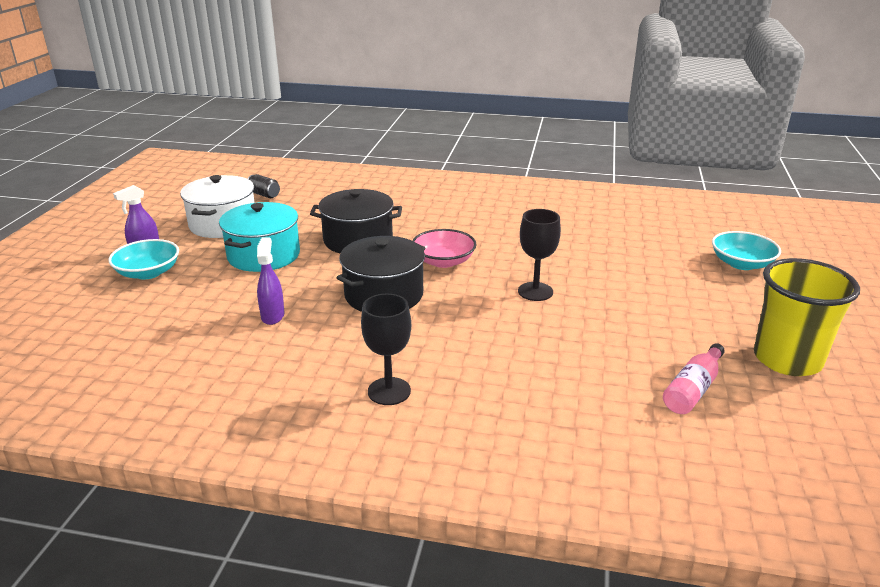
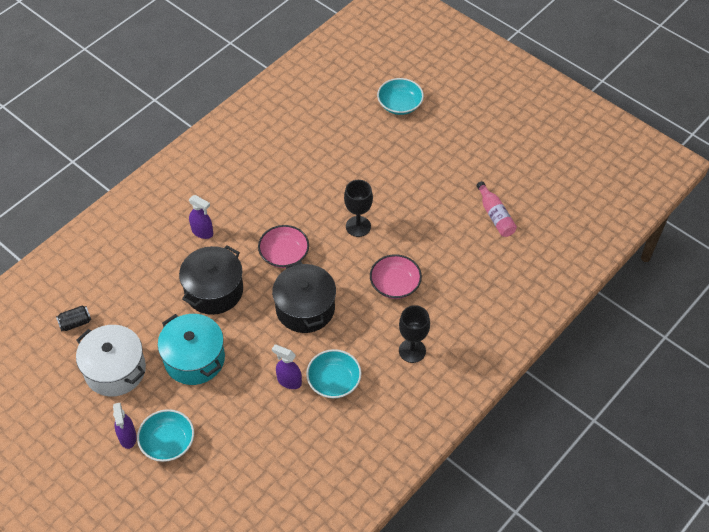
camera: 60 degrees left, 25 degrees up
(294, 346) = (334, 381): none -> turquoise bowl
(423, 215) = (202, 232): none -> purple spray bottle
(481, 343) = (395, 284): none -> pink bowl
(787, 359) = (498, 159): yellow cup -> none

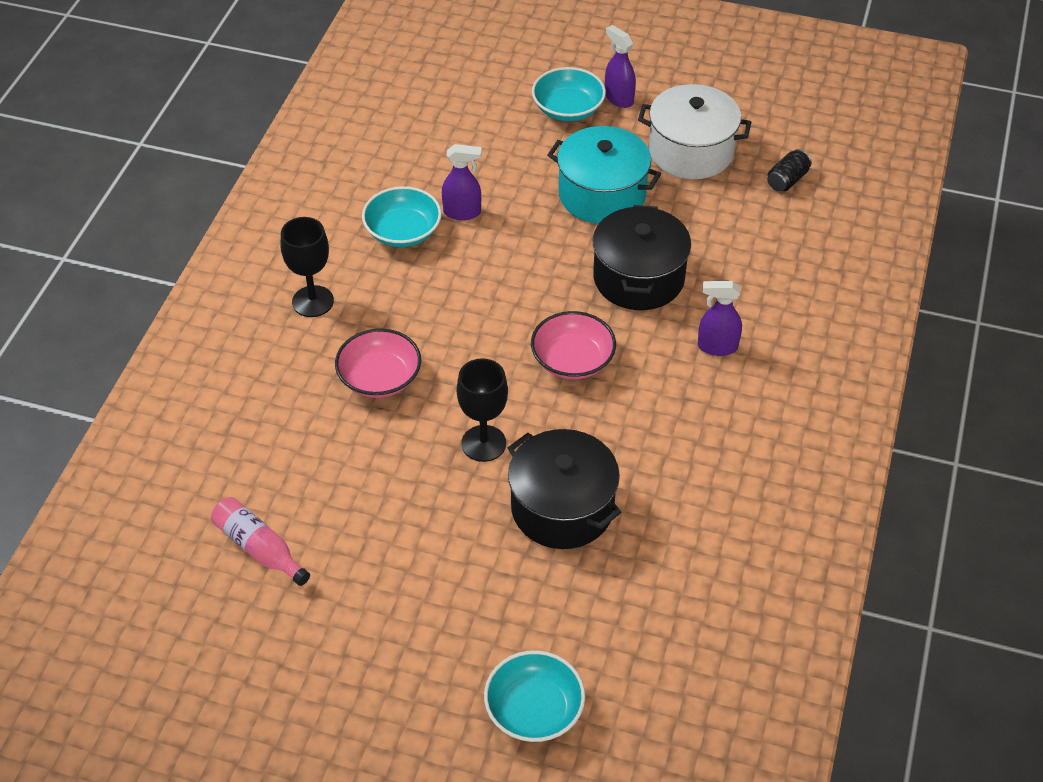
camera: 155 degrees right, 5 degrees down
(305, 308) = (494, 301): black pot -> black pot (562, 508)

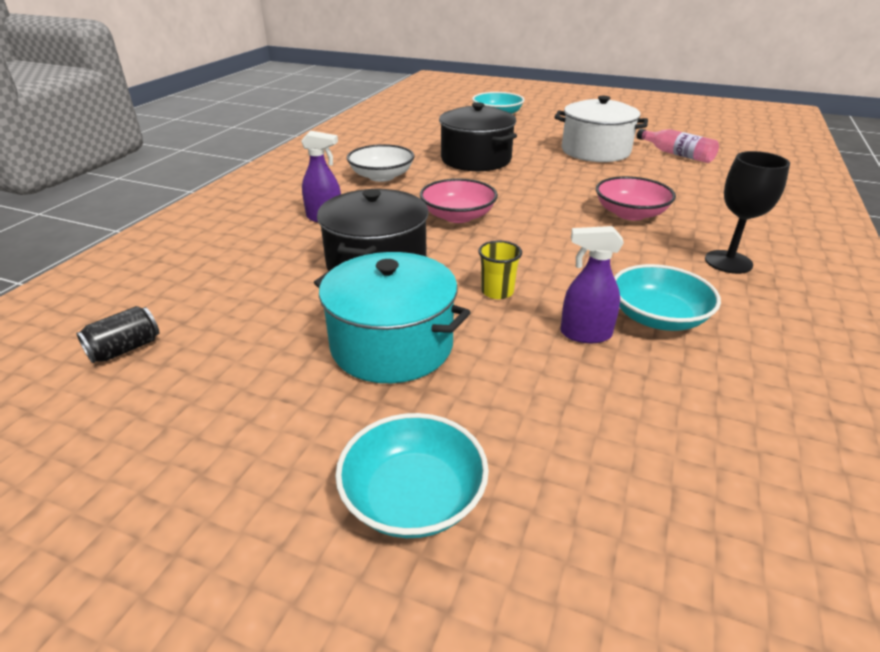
camera: 175 degrees left, 15 degrees down
(483, 443) = (533, 182): black goblet -> none
(527, 250) = (497, 291): none -> yellow cup
(618, 98) = (305, 516): purple spray bottle -> none
(683, 446) = (381, 176): none -> white bowl
(691, 151) = (231, 398): white pot -> white pot (595, 151)

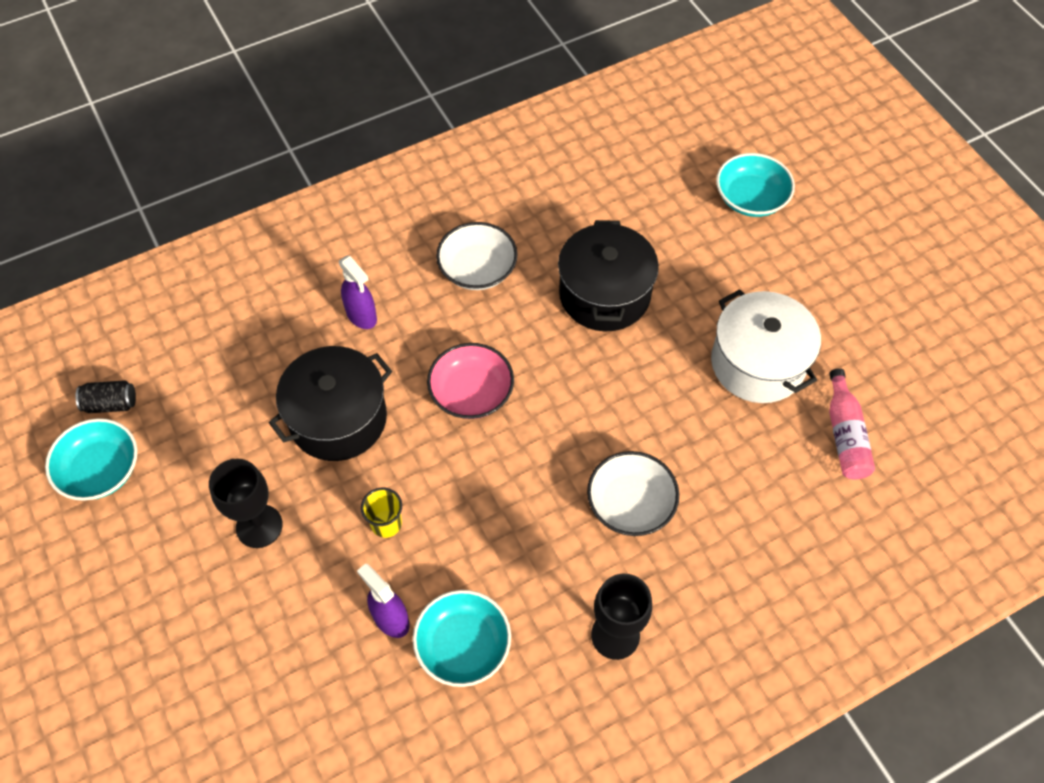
camera: 40 degrees right, 25 degrees up
(392, 345) = (259, 526): turquoise pot -> black goblet
(413, 497) = (155, 659): turquoise bowl -> turquoise bowl (100, 470)
(630, 213) = (630, 504): pink bowl -> white bowl

